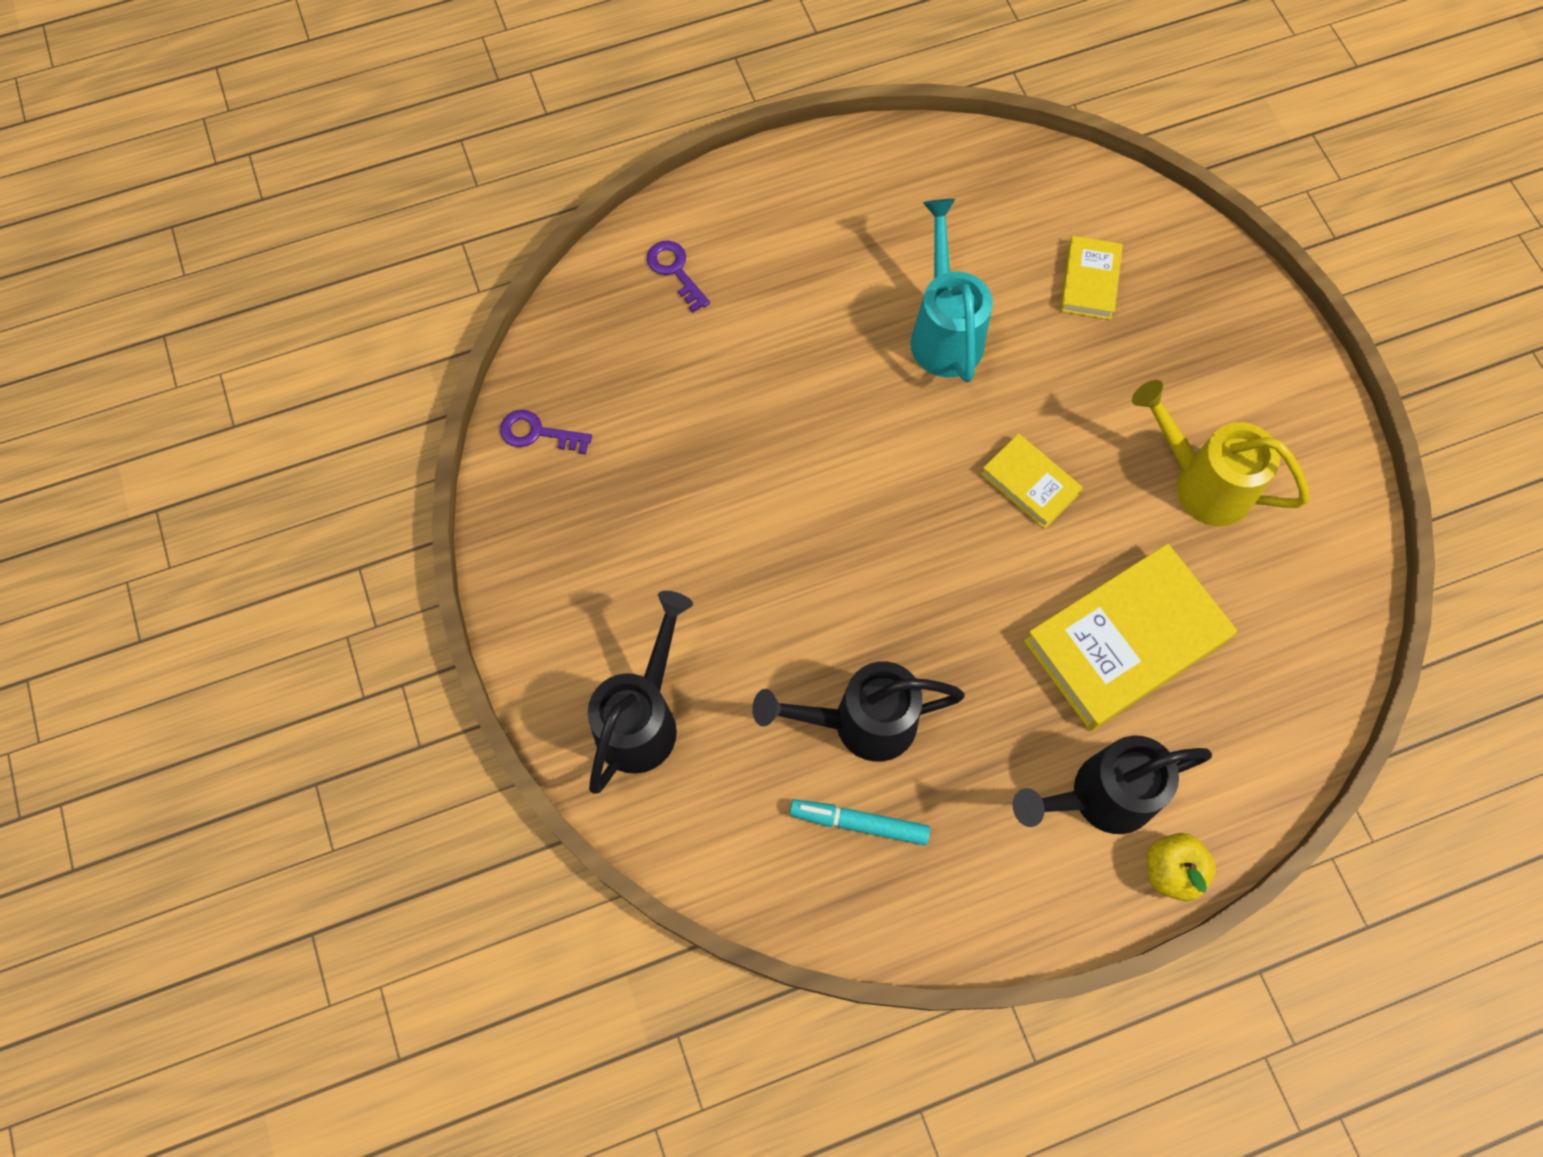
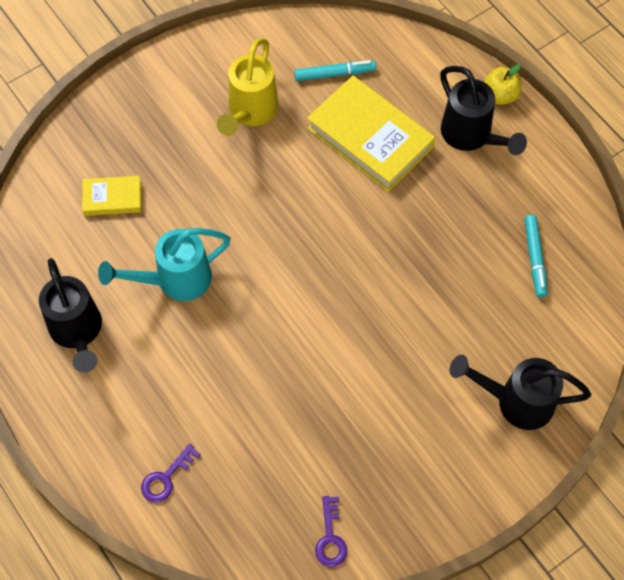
camera: 105 degrees left, 5 degrees down
(859, 723) = (472, 272): black watering can -> black watering can (78, 333)
(1030, 484) = (278, 207): yellow book -> none
(1255, 620) = (334, 74): none -> turquoise marker

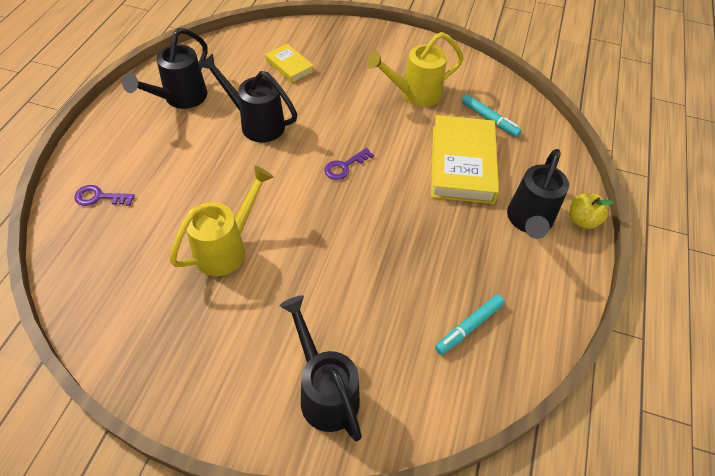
camera: 50 degrees right, 10 degrees down
(174, 280) = (256, 123): turquoise watering can -> black watering can
(318, 395) = (227, 248): none -> yellow watering can
(330, 537) = (107, 324): purple key -> purple key (344, 166)

